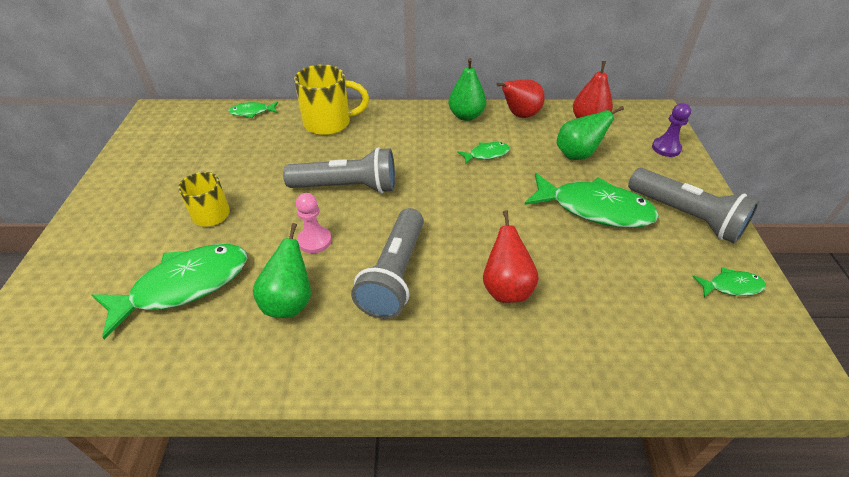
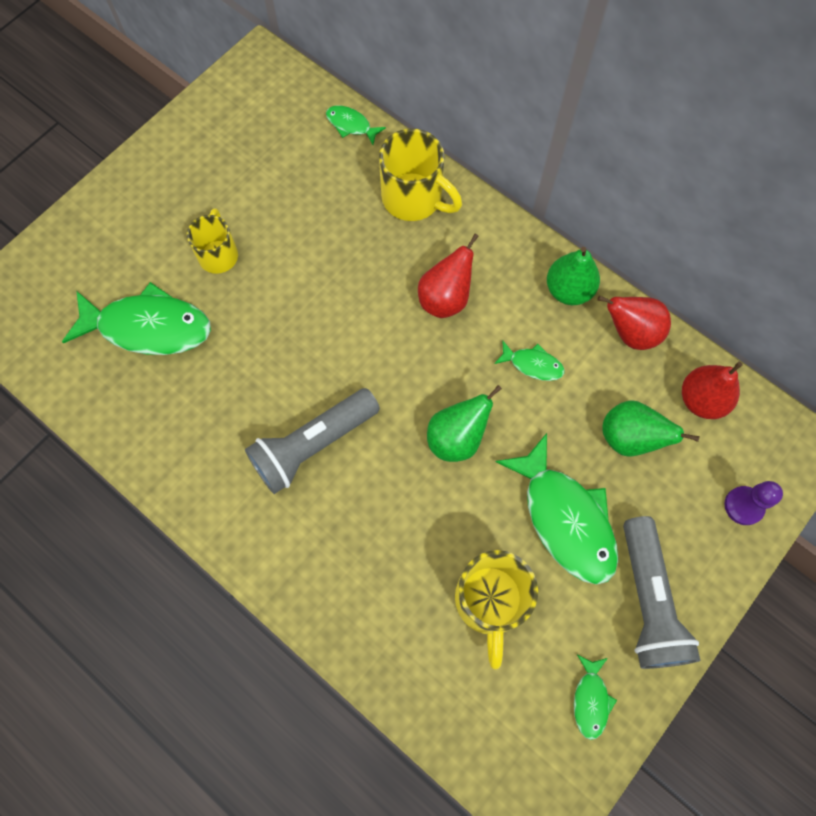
camera: 40 degrees right, 25 degrees up
(289, 302) = (212, 408): green pear -> green pear (457, 438)
(314, 241) = (279, 355): pink pawn -> none
(347, 187) = (357, 308): grey flashlight -> none
(506, 288) = (389, 535): red pear -> red pear (445, 299)
(611, 279) = (490, 602): none -> yellow mug
(731, 286) = (590, 700): green fish -> green fish turned 60 degrees clockwise

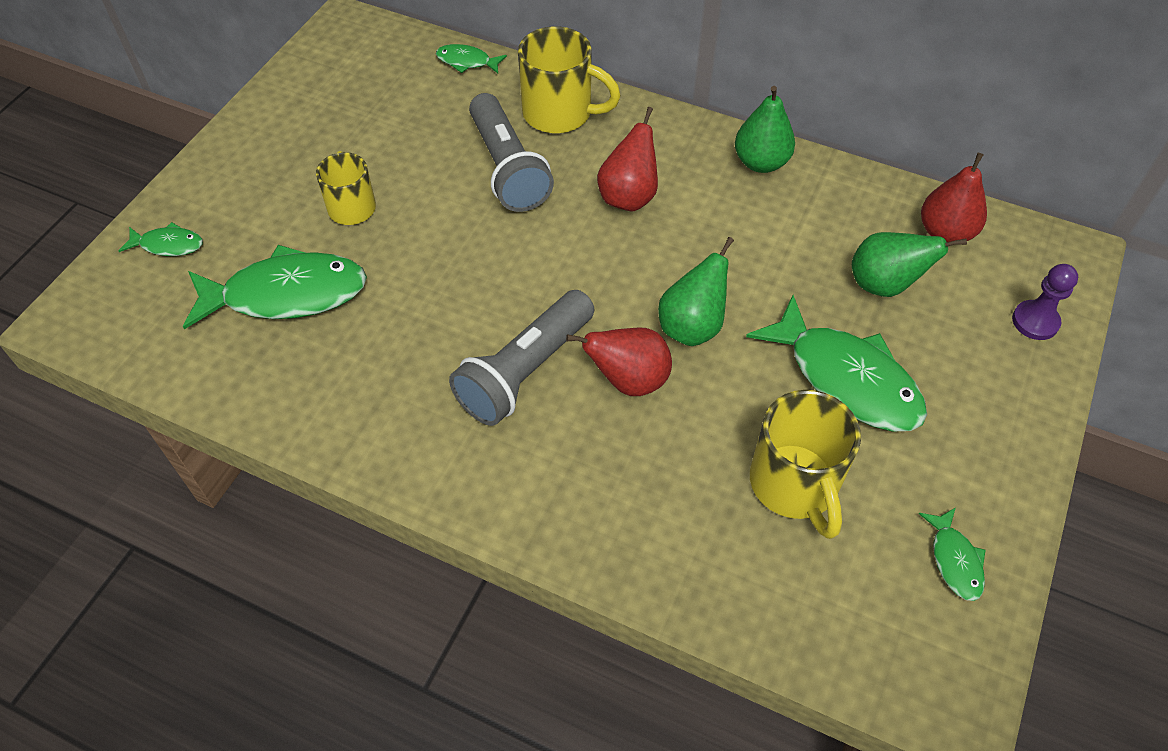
camera: 15 degrees left, 15 degrees down
(533, 364) = (749, 238): green fish -> green fish (168, 245)
(631, 333) = (843, 187): red pear -> red pear (628, 380)
(647, 600) = (973, 439): grey flashlight -> grey flashlight (507, 168)

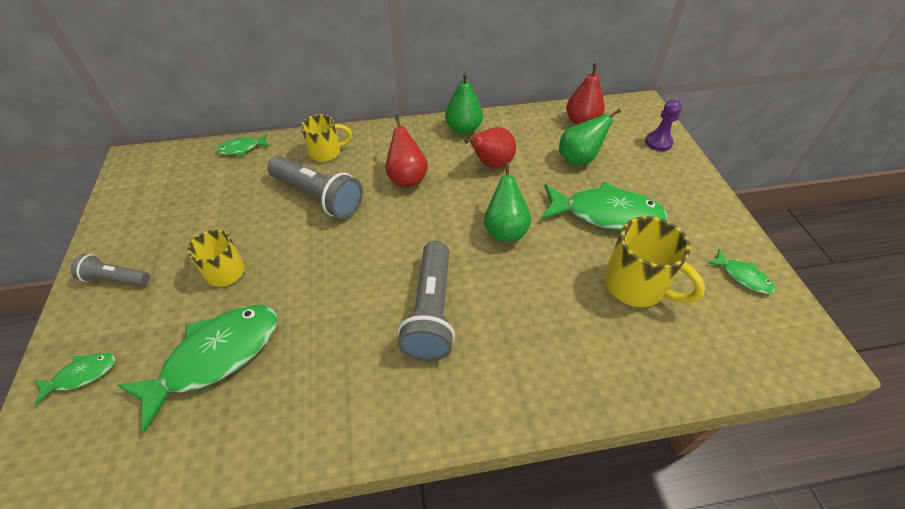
camera: 35 degrees left, 5 degrees down
(249, 160) = (116, 279): none -> grey flashlight
(560, 113) = (326, 152): yellow mug -> yellow mug, size x0.65
(628, 380) = (497, 280): red pear -> red pear (491, 165)

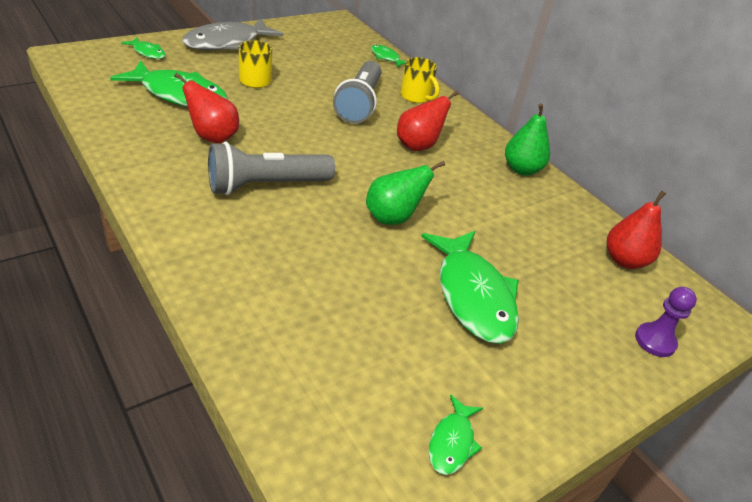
camera: 60 degrees right, 10 degrees down
(116, 279) = (227, 43): grey flashlight -> grey fish
(491, 165) = (482, 196): red pear -> red pear (212, 137)
(579, 159) = (551, 264): green pear -> none
(636, 285) = (375, 329): yellow mug -> none

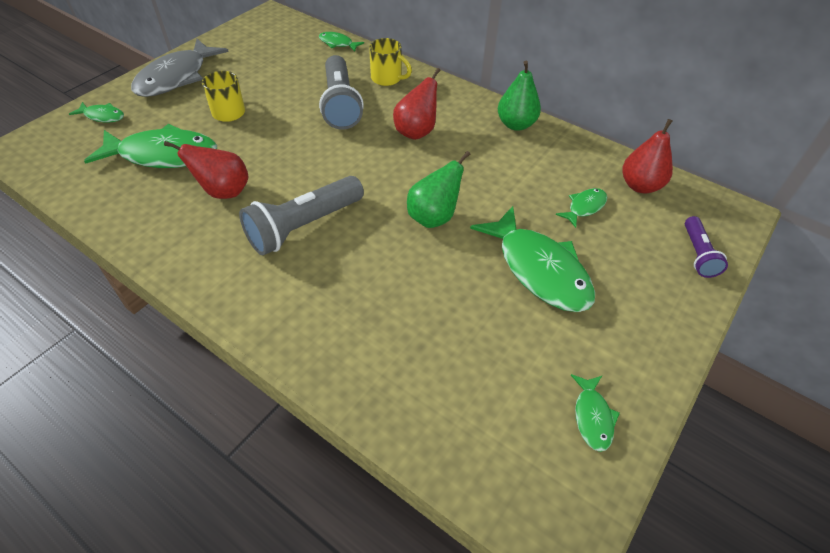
camera: 15 degrees left, 10 degrees up
(552, 259) = (584, 207): none -> green fish
(655, 341) = (697, 254): purple pawn -> purple flashlight

